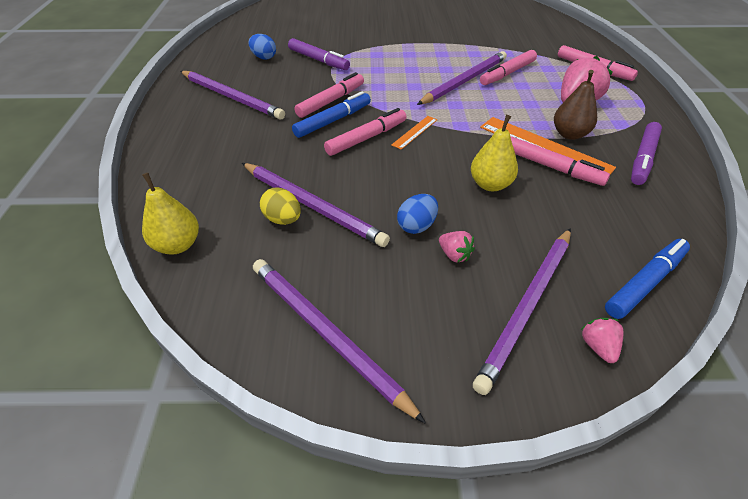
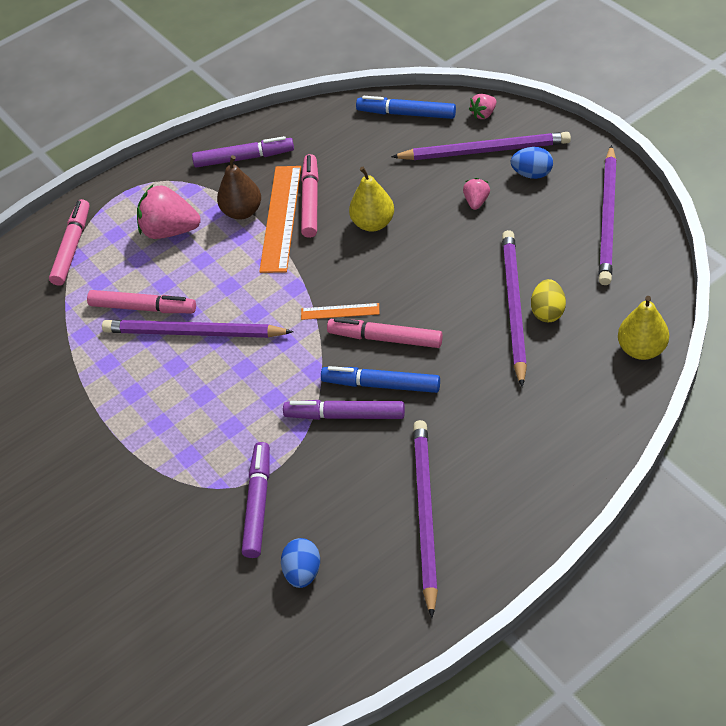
camera: 120 degrees left, 5 degrees up
(331, 101) = (345, 415): pink marker -> purple marker
(416, 226) = (468, 235): blue egg -> blue egg (532, 174)

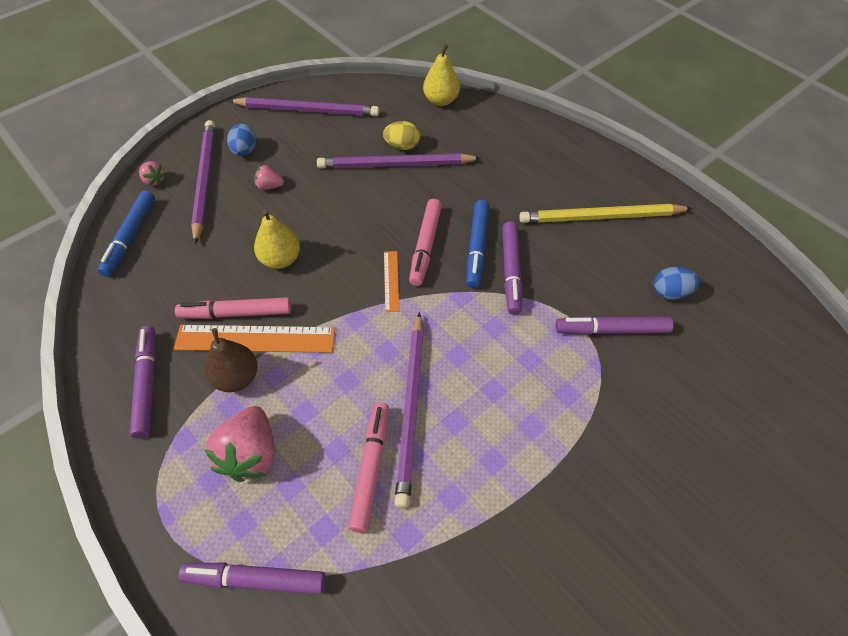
camera: 100 degrees left, 5 degrees up
(72, 247) = (255, 579): pink marker -> purple marker
(425, 515) = (601, 217): purple pencil -> yellow pencil

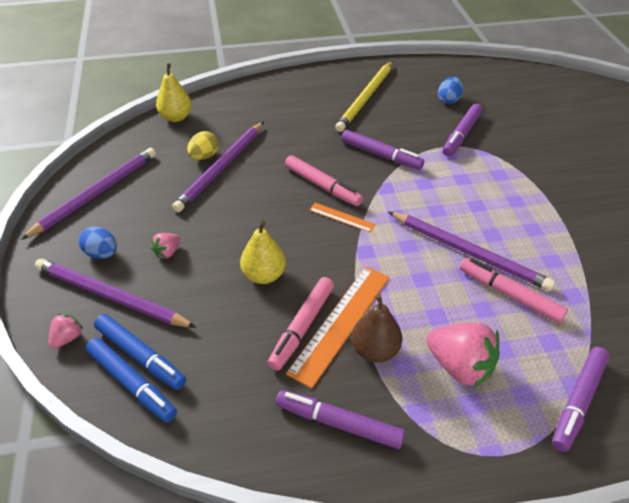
camera: 60 degrees left, 10 degrees down
(154, 180) = (67, 338): pink strawberry -> pink strawberry turned 45 degrees counterclockwise
(477, 247) = (345, 161): blue marker -> blue marker (140, 356)

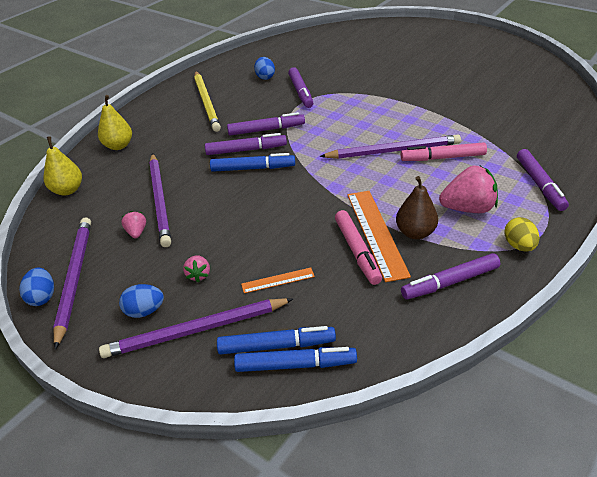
camera: 40 degrees left, 5 degrees down
(64, 194) = (42, 297): none -> blue egg
(67, 338) = (202, 379): pink strawberry -> pink strawberry (136, 232)
(204, 156) = (134, 201): yellow egg -> yellow egg (519, 246)
(264, 275) = (290, 241): yellow pear -> yellow pear (118, 146)
(322, 186) = (253, 168): pink marker -> blue marker
(339, 164) = (246, 150): none -> purple marker
(342, 217) = (292, 178): orange ruler -> orange ruler (278, 280)

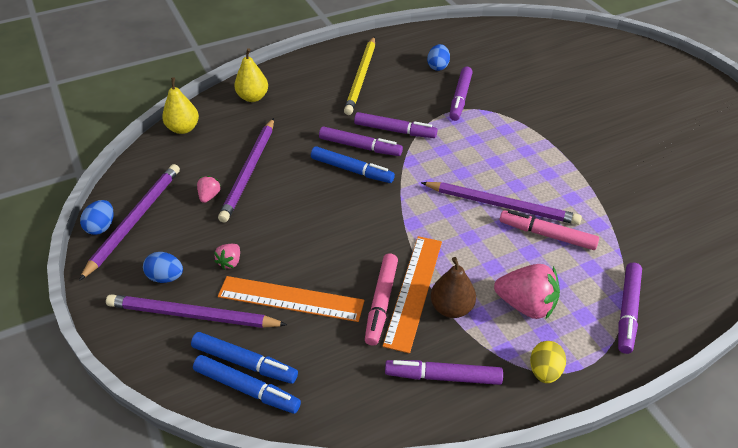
camera: 25 degrees right, 5 degrees up
(278, 280) = (290, 299): orange ruler -> orange ruler, size x1.98

